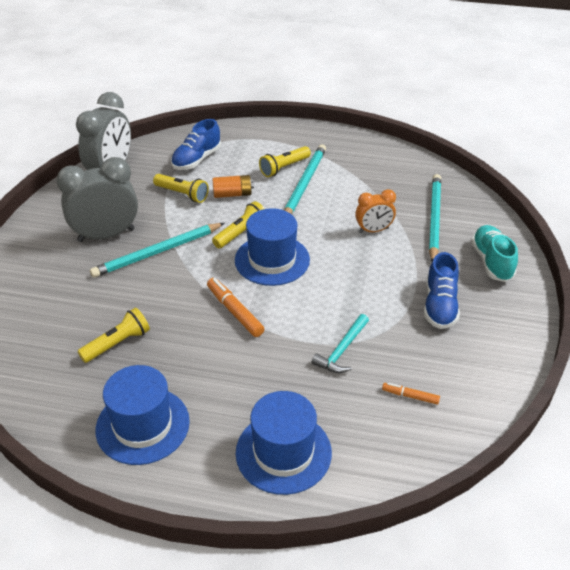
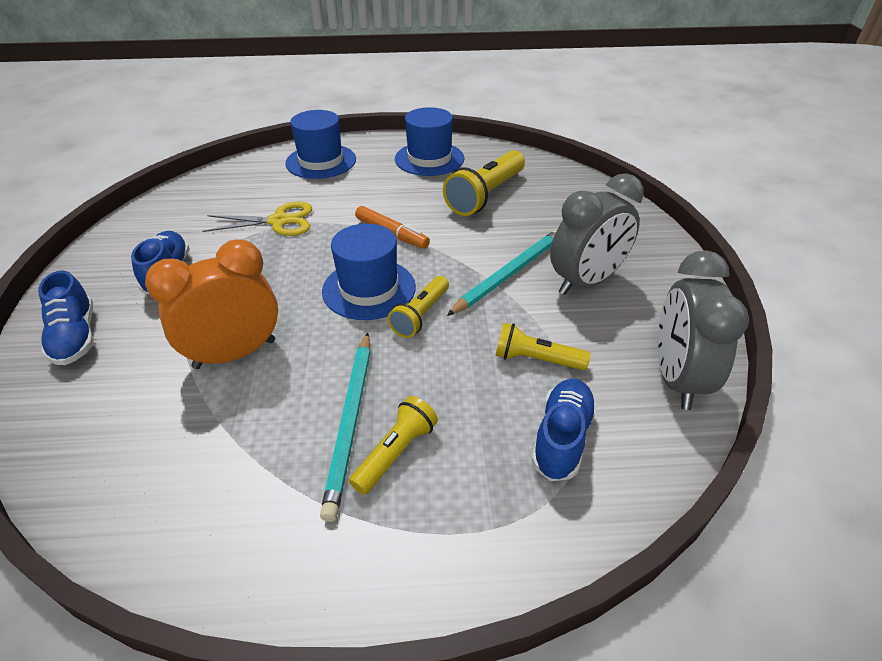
camera: 165 degrees right, 0 degrees up
(117, 343) = (486, 195): yellow flashlight -> yellow flashlight, size x1.67
(232, 194) = (461, 375): orange battery -> none
(342, 350) = (279, 221): turquoise hammer -> yellow scissors
(373, 230) = (235, 354): orange clock -> orange clock, size x1.81
(410, 396) = (218, 201): orange marker -> none
(434, 219) = (134, 393): turquoise pencil -> none
(491, 262) = (76, 337): turquoise shoe -> blue shoe

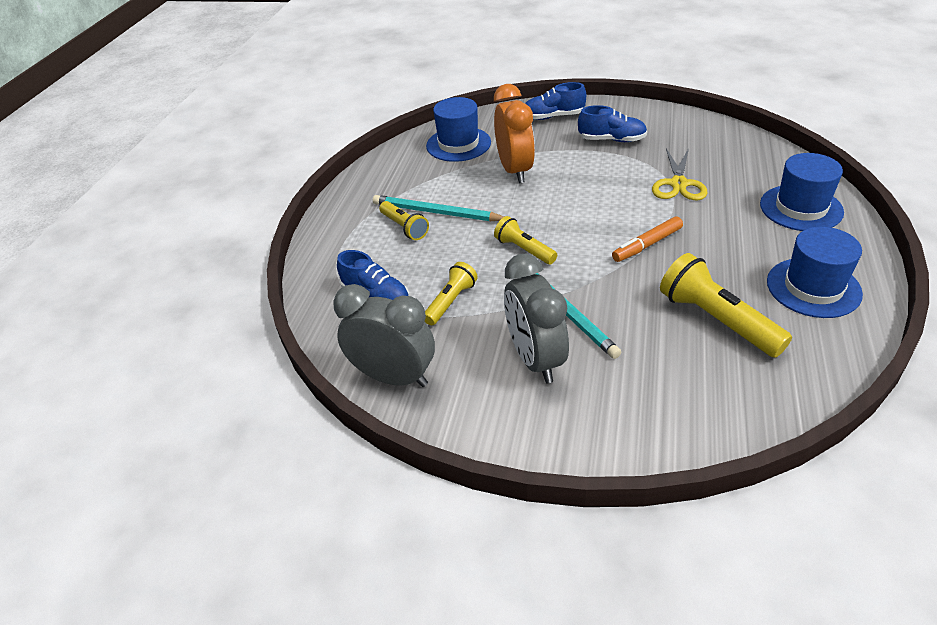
camera: 110 degrees right, 0 degrees up
(369, 289) = (566, 227): blue hat -> blue hat (458, 144)

